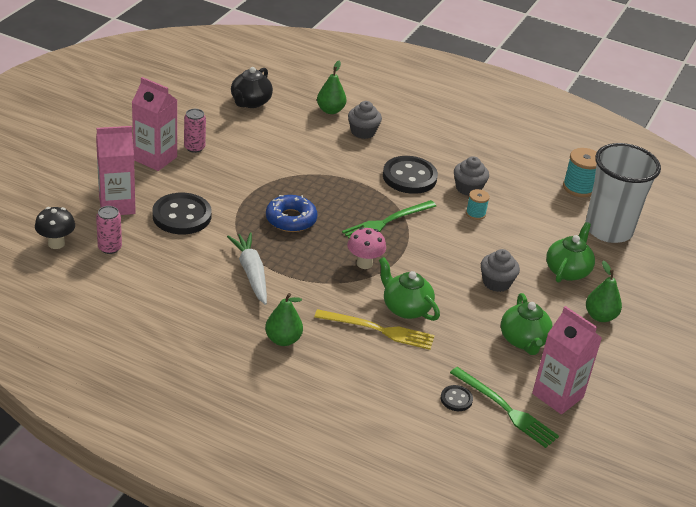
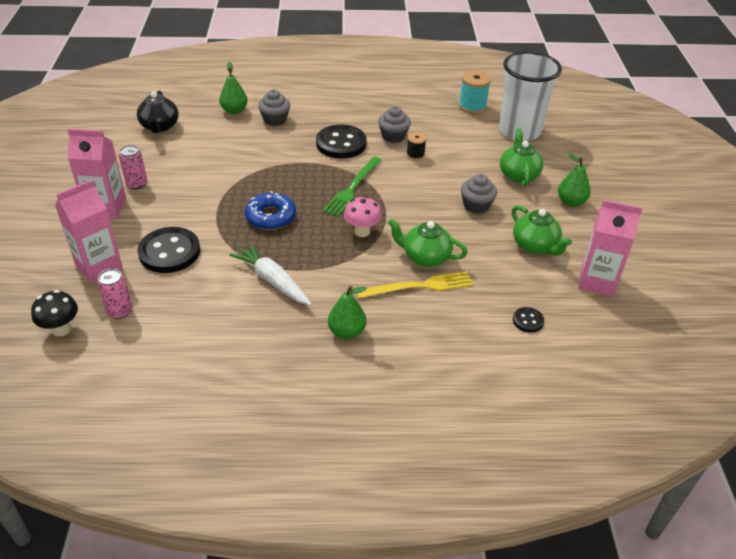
camera: 25 degrees left, 5 degrees up
(475, 214) = (415, 155): turquoise spool -> black spool
(506, 409) = (570, 311): green fork -> none

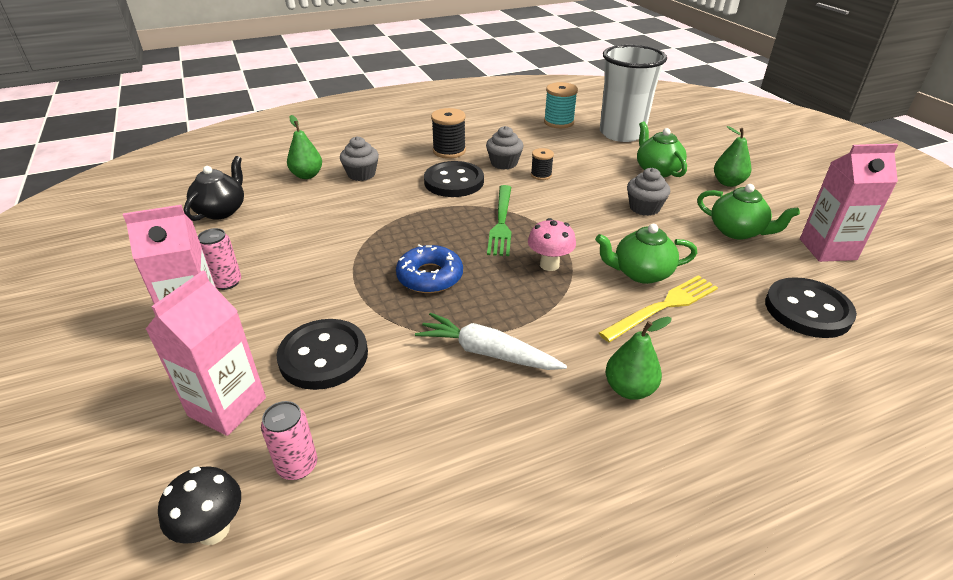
camera: 20 degrees left, 5 degrees down
(159, 127) = (221, 210): black teapot -> black teapot turned 135 degrees counterclockwise
(357, 114) = (449, 151): none -> black spool
(528, 321) = (807, 310): black button -> black button, size x2.10

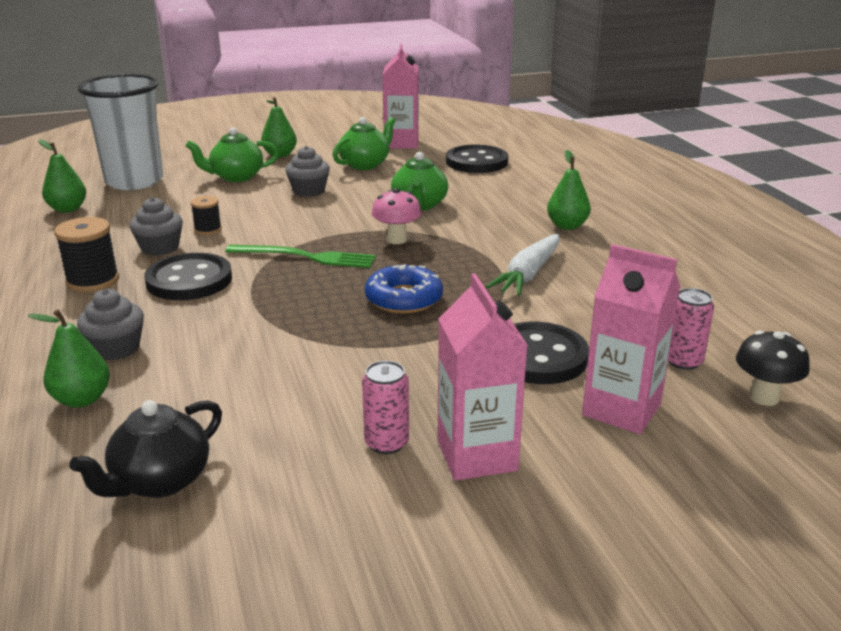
camera: 85 degrees left, 10 degrees down
(221, 210) = (160, 481): black teapot -> black teapot turned 75 degrees counterclockwise
(558, 122) = (67, 209): turquoise spool -> green pear
(663, 307) = (468, 203): yellow fork -> none

